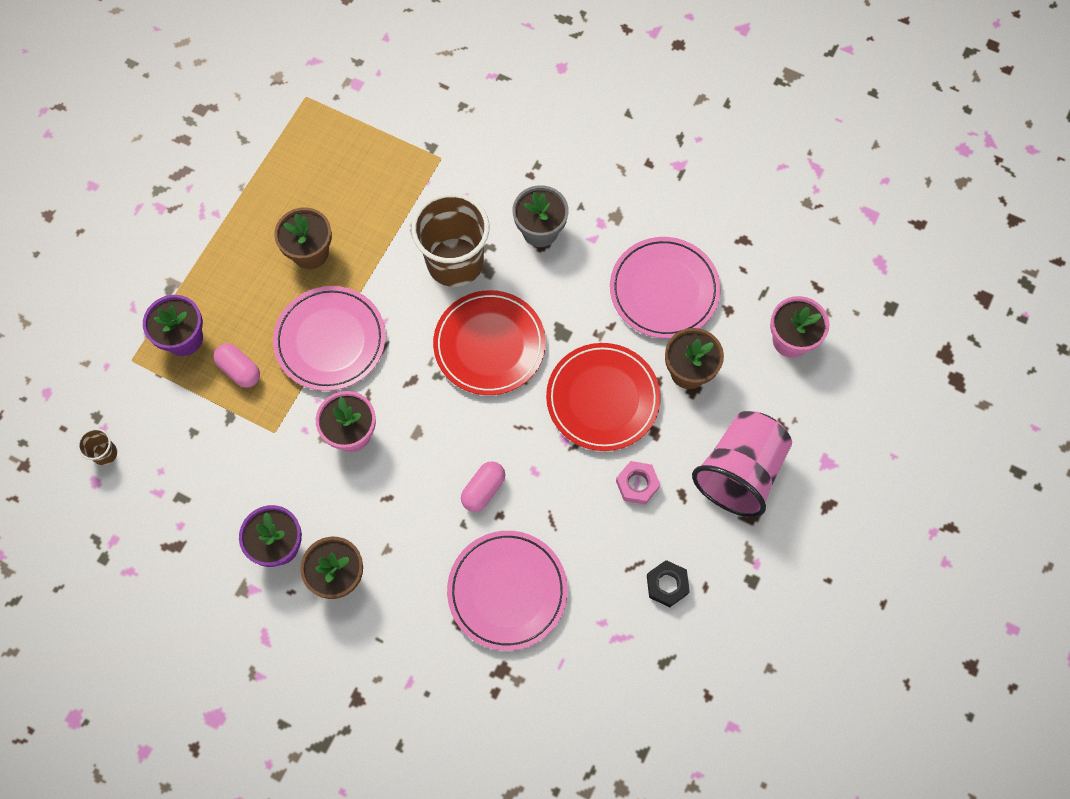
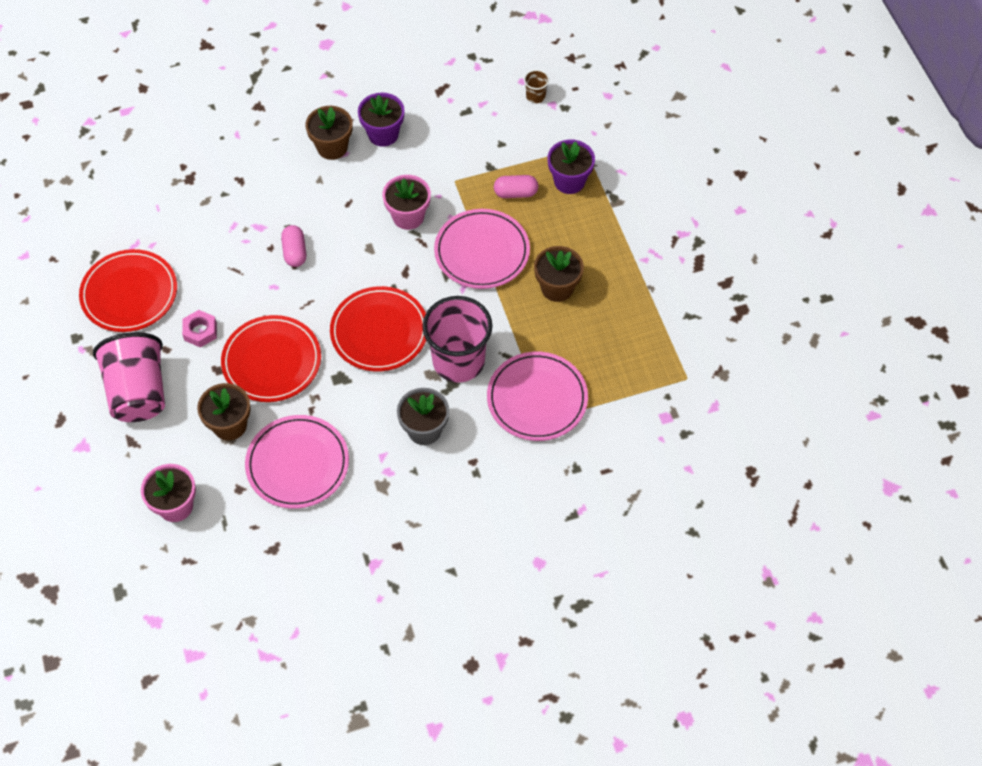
camera: 135 degrees right, 10 degrees down
(455, 262) = (458, 361): brown cup -> pink cup
(507, 591) = (225, 215): pink plate -> pink plate (537, 399)
(667, 585) = (129, 293): black nut -> red plate

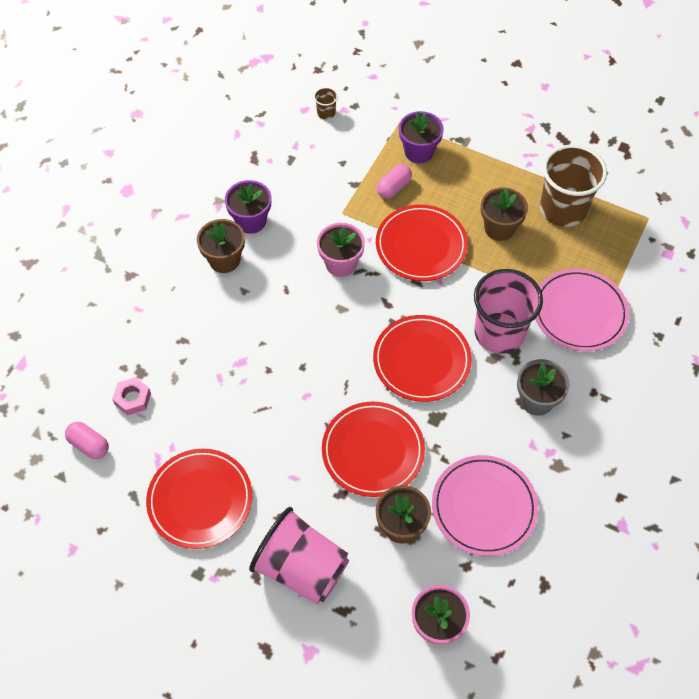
camera: 45 degrees left, 0 degrees up
(200, 331) = (292, 478): pink nut -> pink nut (132, 398)
(295, 252) = (290, 357): pink capsule -> pink capsule (89, 445)
(482, 252) = (421, 245): pink plate -> red plate
(625, 315) = (563, 209): none -> brown cup

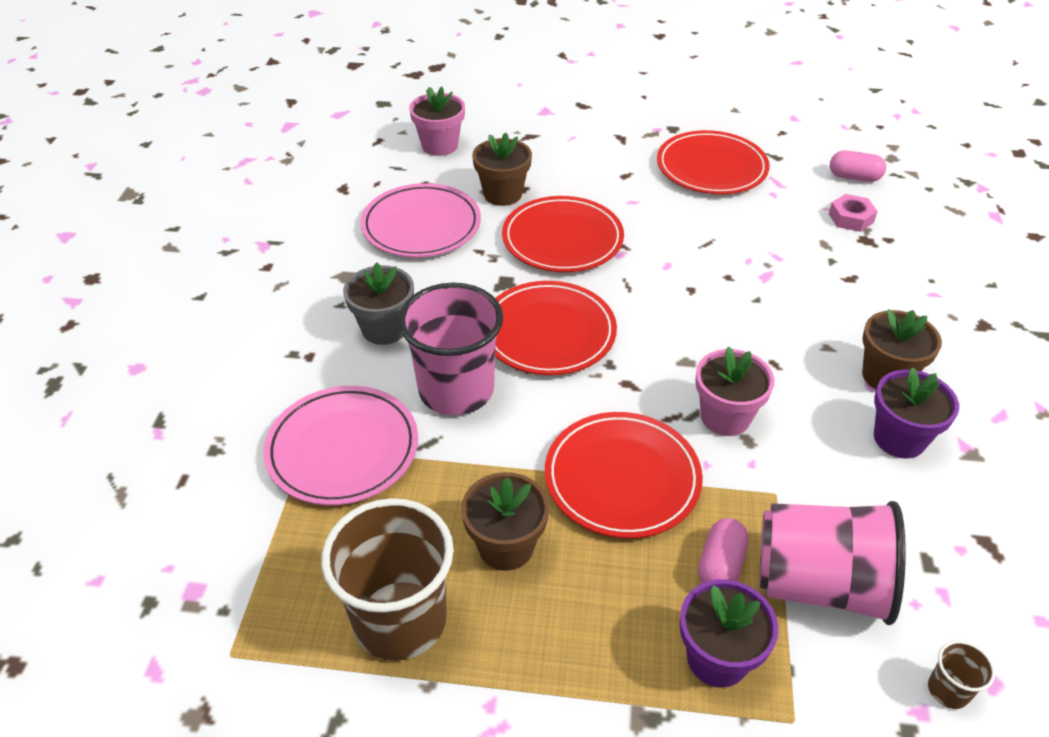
camera: 160 degrees right, 15 degrees down
(301, 568) = (583, 150): pink cup -> pink cup (819, 584)

